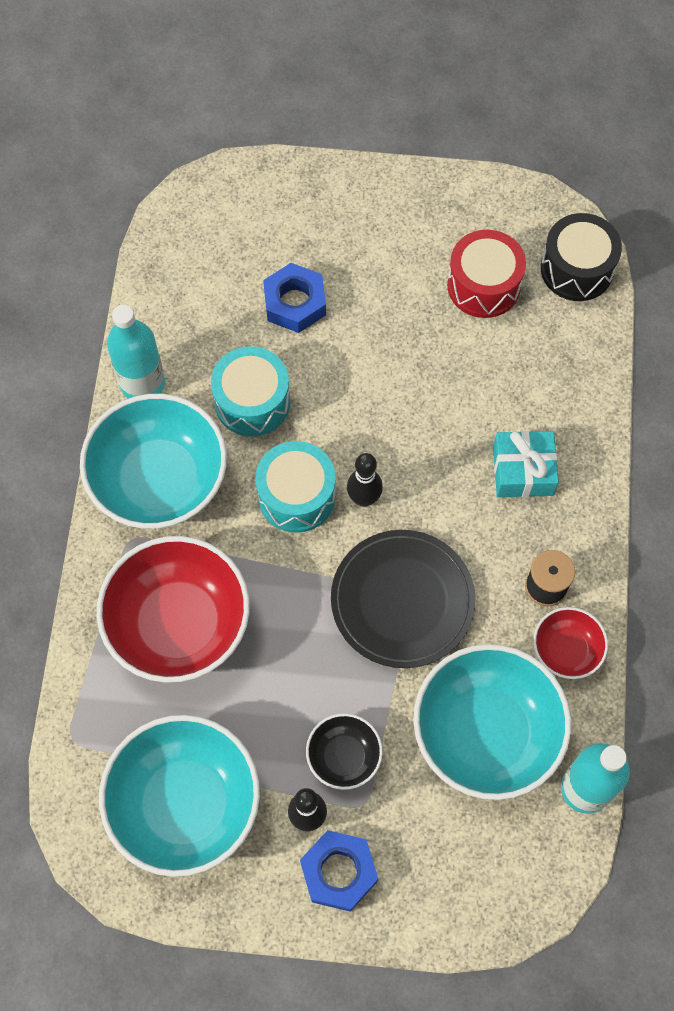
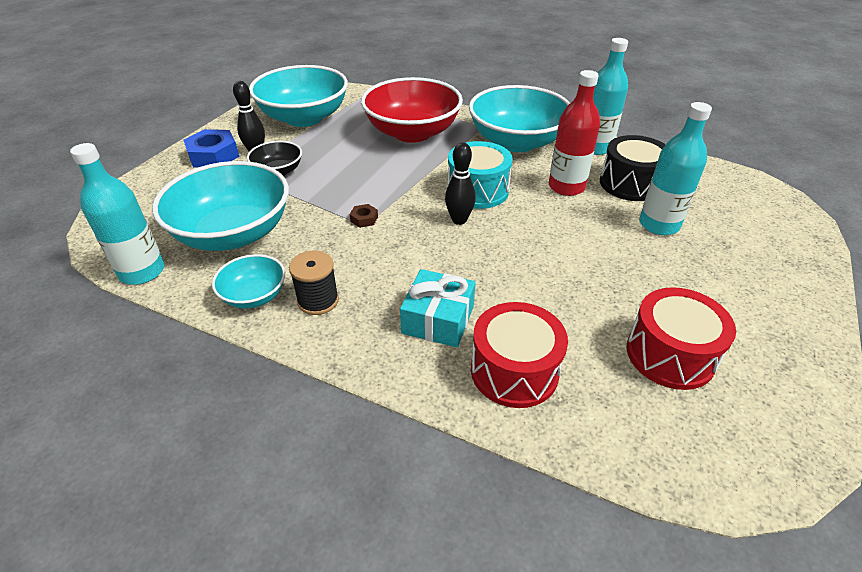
camera: 110 degrees right, 25 degrees down
(252, 402) = (566, 187): turquoise drum -> red bottle
(295, 303) = (659, 225): blue nut -> turquoise bottle
(402, 600) = (364, 219): black plate -> brown nut
(553, 395) = (514, 371): none -> red drum
(566, 650) = (254, 296): red bowl -> turquoise bowl
(577, 269) = (691, 455): black drum -> black drum (630, 184)

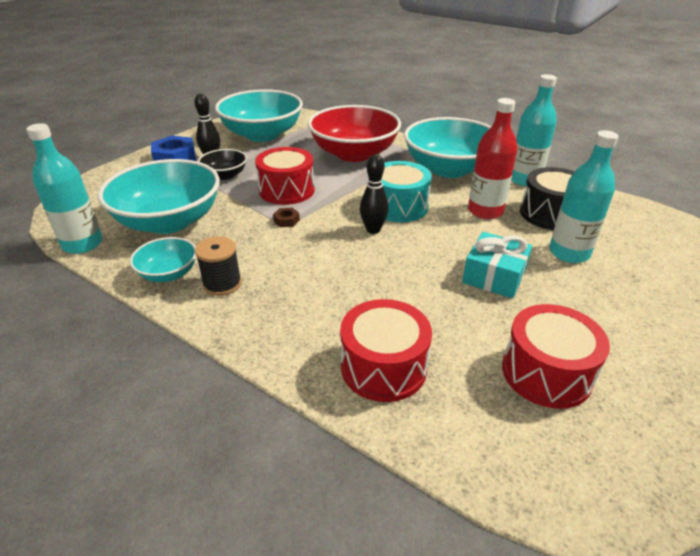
camera: 10 degrees right, 5 degrees down
(353, 183) = (286, 190): none -> red drum
(438, 319) = (325, 313): turquoise gift -> turquoise gift (494, 276)

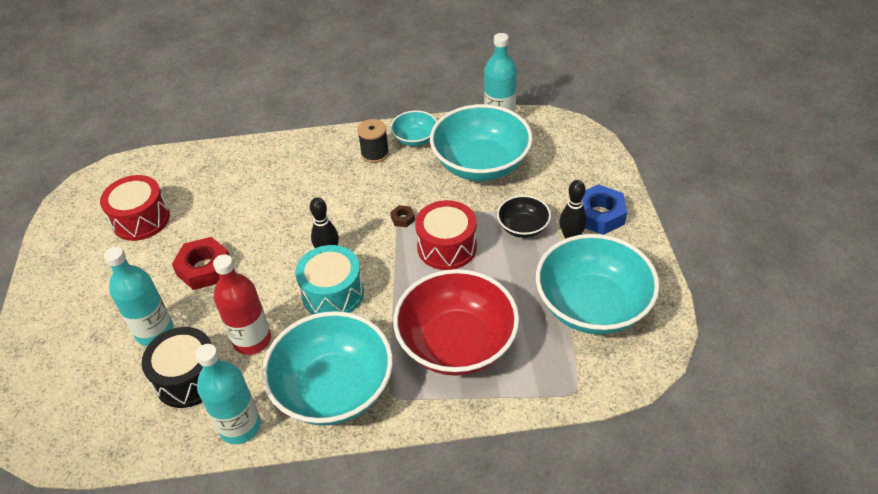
camera: 140 degrees right, 10 degrees up
(383, 367) = (233, 170): red drum -> none
(494, 276) = (204, 268): turquoise gift -> red nut

